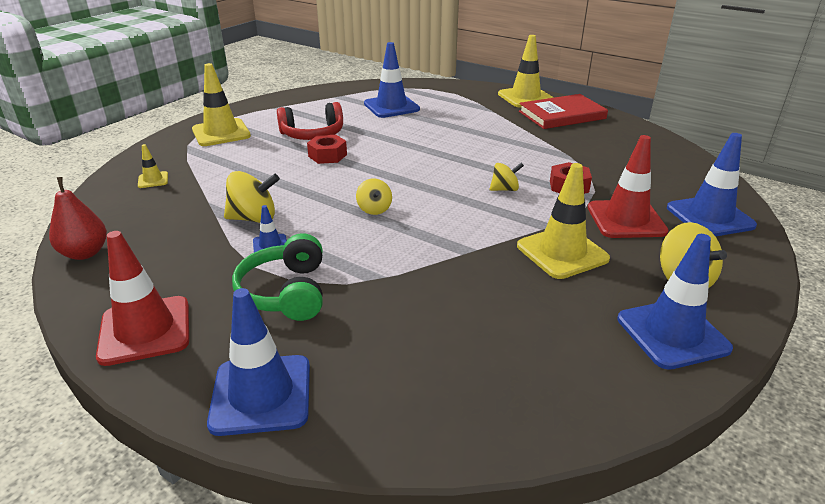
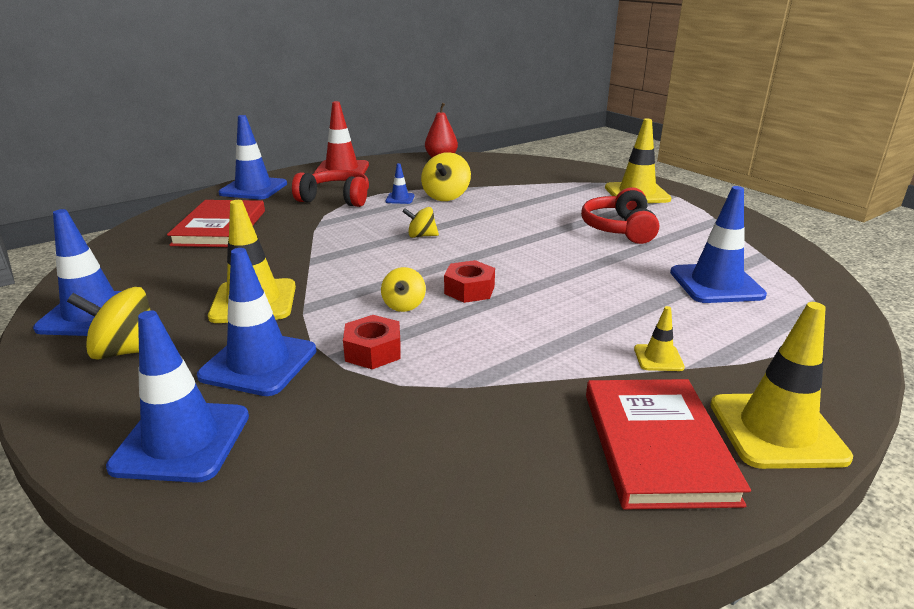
camera: 110 degrees right, 5 degrees down
(153, 180) = (539, 172): yellow traffic cone -> yellow traffic cone (658, 358)
(286, 292) = (336, 199): green headphones -> red headphones
(327, 155) = (556, 230): red nut -> red nut (469, 290)
(430, 352) = (220, 227): none -> red book
(626, 219) = (259, 363): red traffic cone -> blue traffic cone

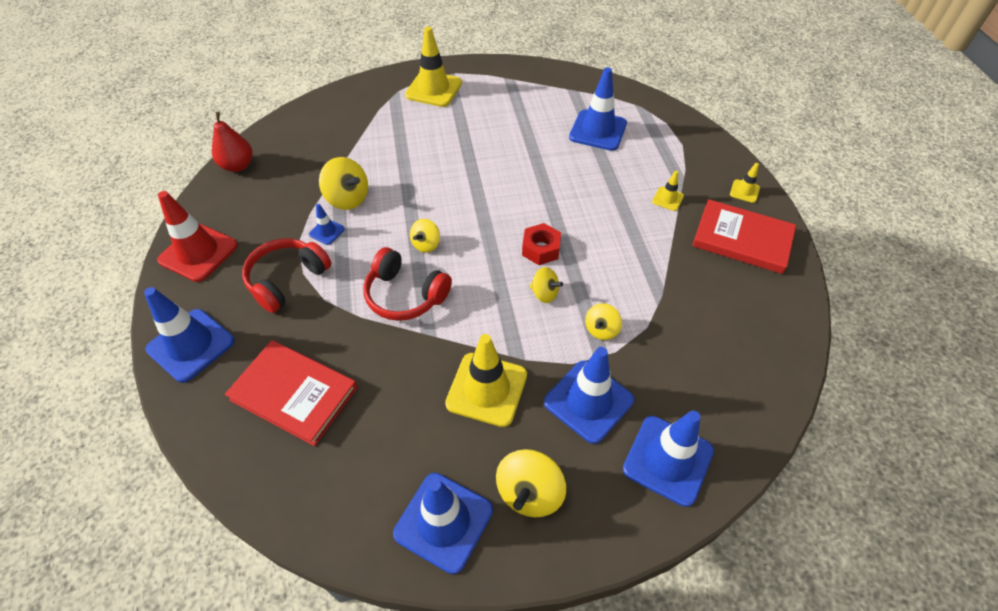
camera: 65 degrees left, 25 degrees up
(373, 351) = (601, 330): red nut -> yellow spinning top
(619, 229) = (491, 130): red headphones -> red headphones (405, 295)
(776, 430) = (744, 191): yellow traffic cone -> yellow traffic cone, size x0.48

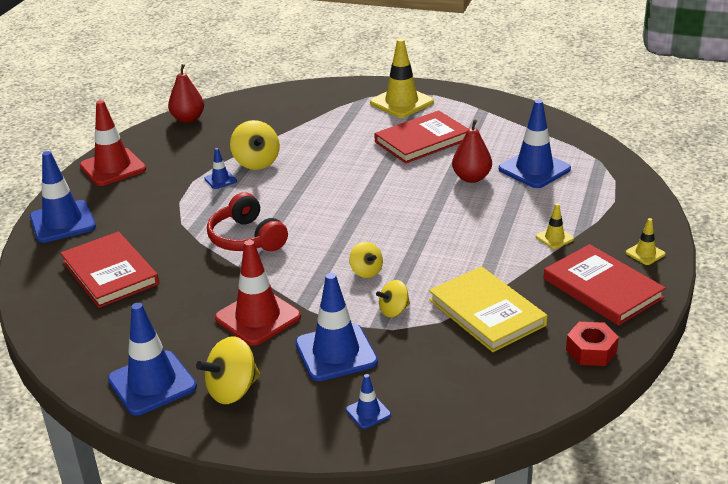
camera: 30 degrees right, 20 degrees down
(287, 280) = (163, 202): red headphones -> none
(426, 244) = (294, 210): yellow spinning top -> none
(483, 127) = (422, 140): none -> red book
(486, 389) = (258, 317): yellow traffic cone -> red traffic cone
(541, 249) = (392, 241): red nut -> red nut (591, 351)
(555, 156) = (471, 178): none -> red pear
(668, 460) = (368, 412): blue traffic cone -> blue traffic cone, size x0.48
(677, 300) = (486, 312): none -> yellow book

